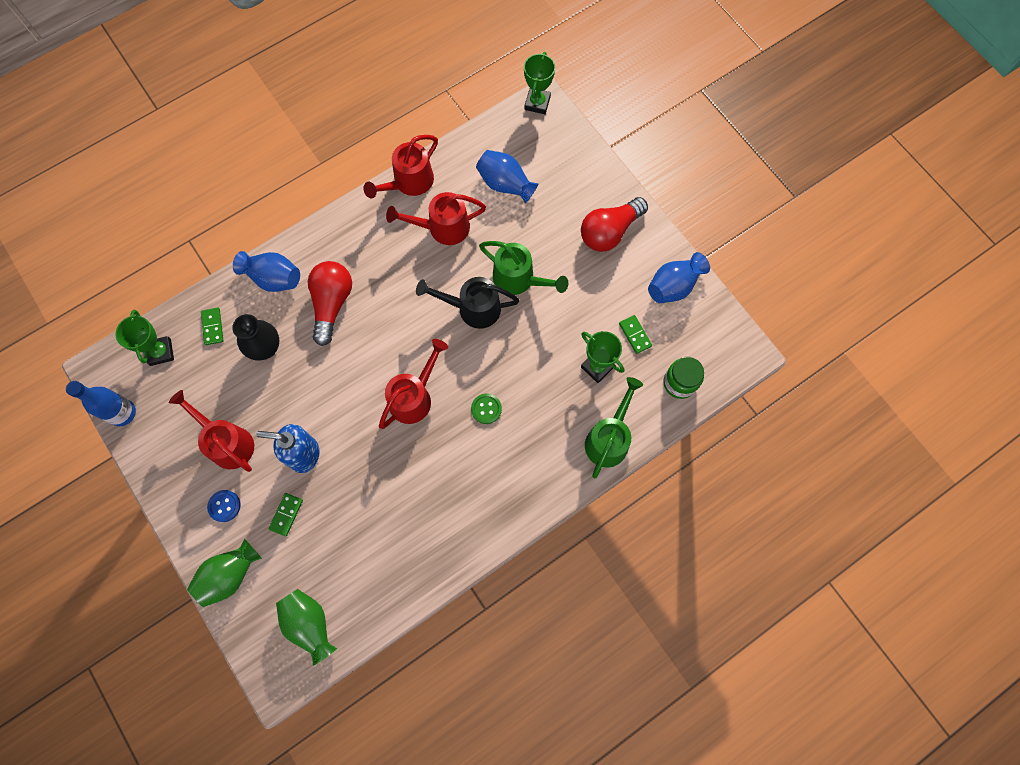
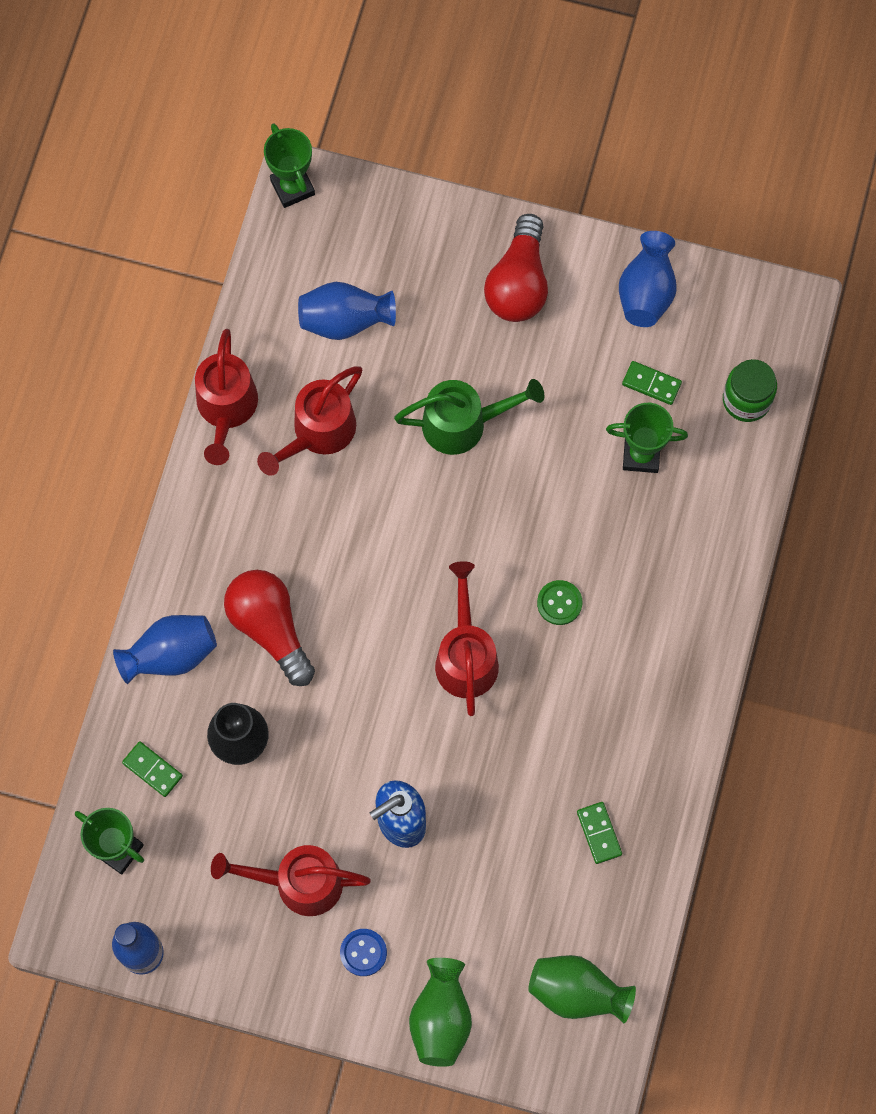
camera: 40 degrees left, 0 degrees up
(286, 514) = (442, 903): green domino -> green domino (599, 833)
(472, 308) = (440, 501): black watering can -> none
(609, 438) = (723, 525): green watering can -> none

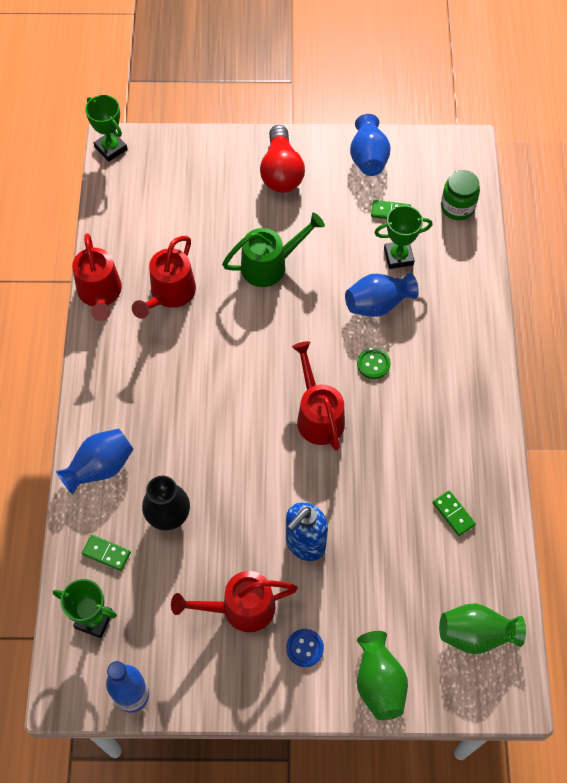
camera: 15 degrees left, 10 degrees down
(270, 628) = (169, 431): red light bulb -> none
(345, 320) = (169, 220): blue vase -> blue vase (378, 304)

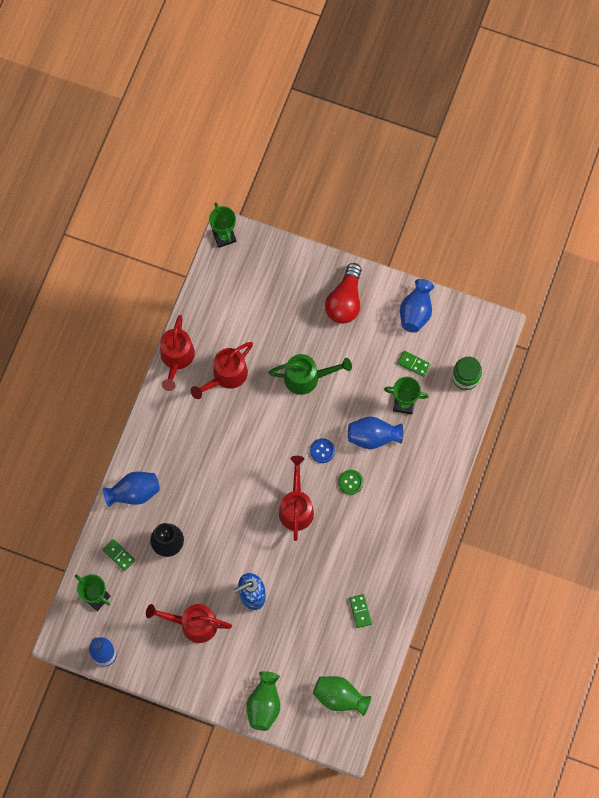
camera: 20 degrees right, 10 degrees up
(304, 648) = (225, 665): blue button -> blue button (322, 451)

